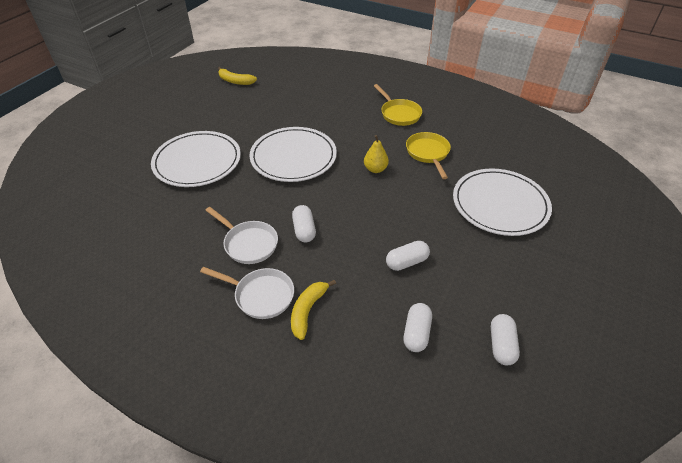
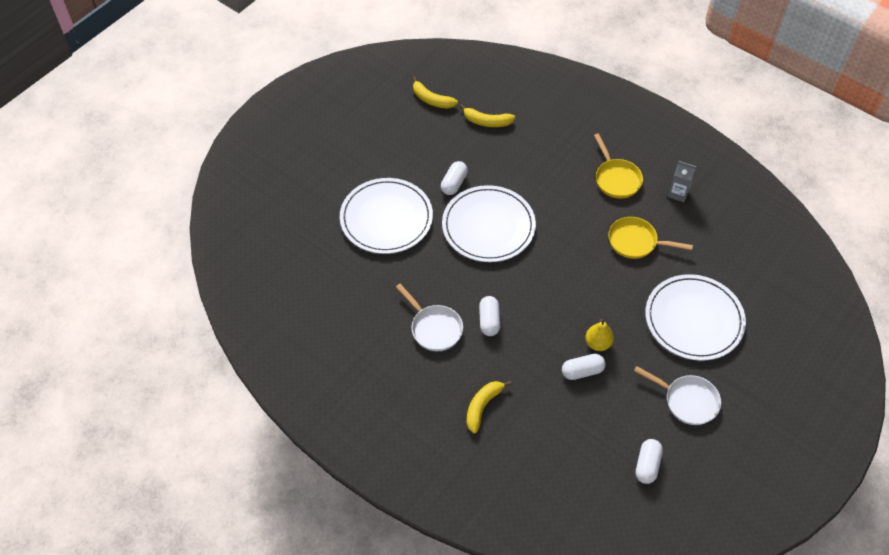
camera: 10 degrees right, 10 degrees up
(261, 295) = (442, 385): white pan -> white pan (687, 401)
(283, 90) = (487, 122): none -> yellow banana
(375, 169) = (573, 255): yellow pear -> yellow pear (598, 343)
(416, 333) = (575, 442): white capsule -> white capsule (454, 183)
(428, 153) = (636, 242): yellow pan -> yellow pan turned 75 degrees counterclockwise
(453, 118) = (678, 193): none -> grey carton

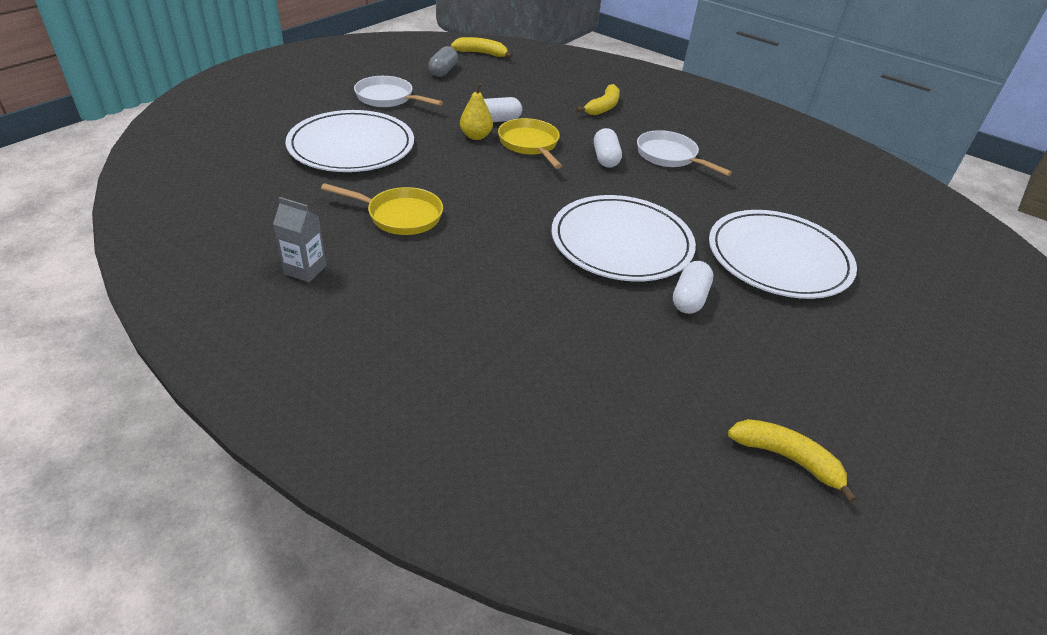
camera: 175 degrees right, 15 degrees down
(487, 122) = (653, 404): yellow banana -> yellow banana (481, 53)
(616, 179) = (406, 294): yellow pan -> yellow pan (530, 144)
(647, 465) = (443, 71): white capsule -> grey capsule

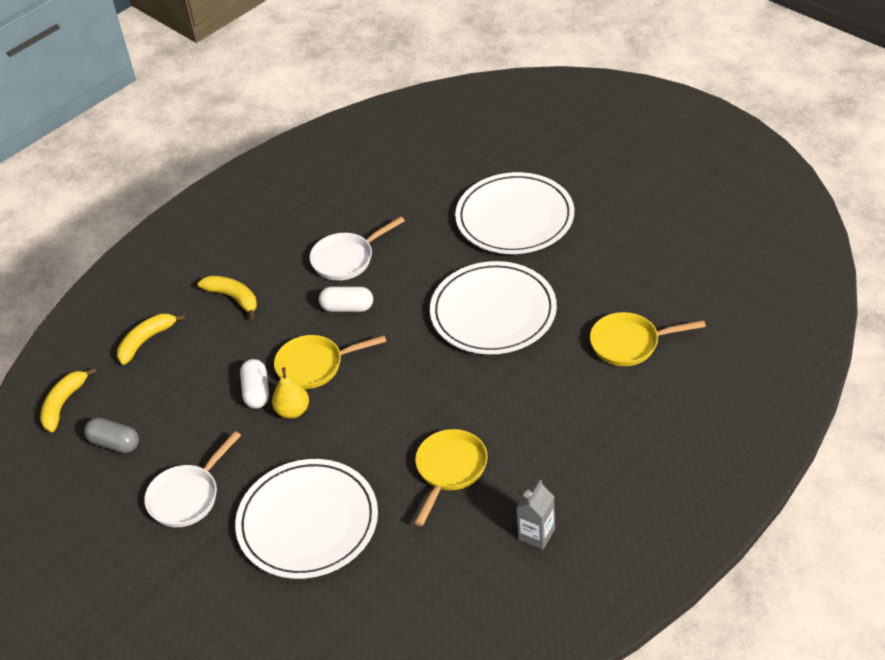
camera: 75 degrees left, 5 degrees up
(592, 349) = (629, 343): none -> yellow pan
(689, 298) = (568, 280): white capsule -> none
(787, 458) = (723, 260): yellow banana -> yellow banana (146, 341)

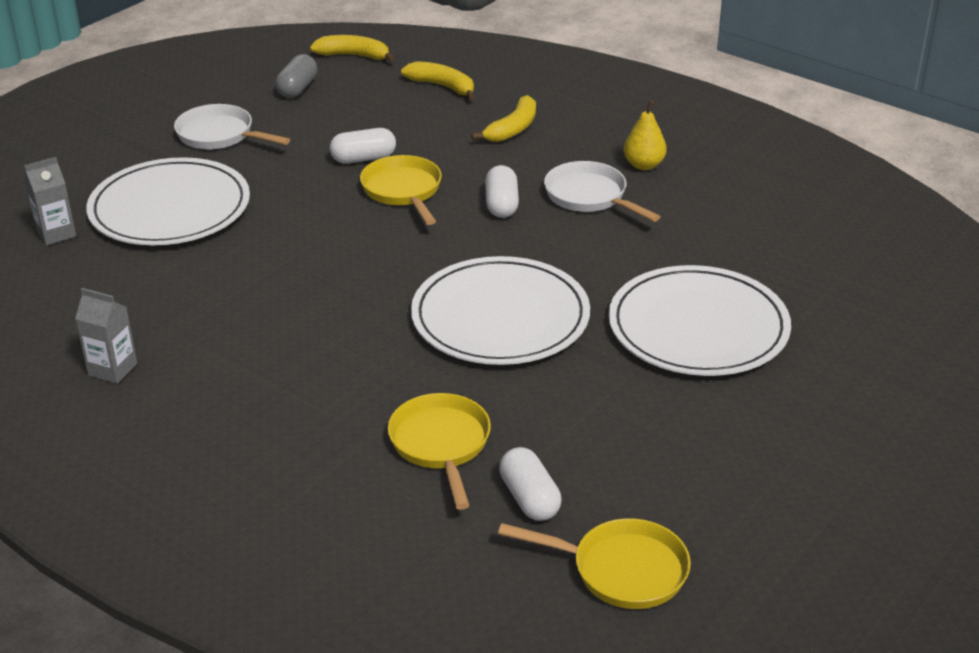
camera: 80 degrees right, 10 degrees down
(293, 411) = (332, 184): yellow pear -> yellow pear (644, 165)
(333, 604) = (56, 234): none -> grey carton
(449, 469) = (227, 298): yellow pan -> yellow pan (622, 570)
(680, 303) = (530, 498): none -> white capsule

